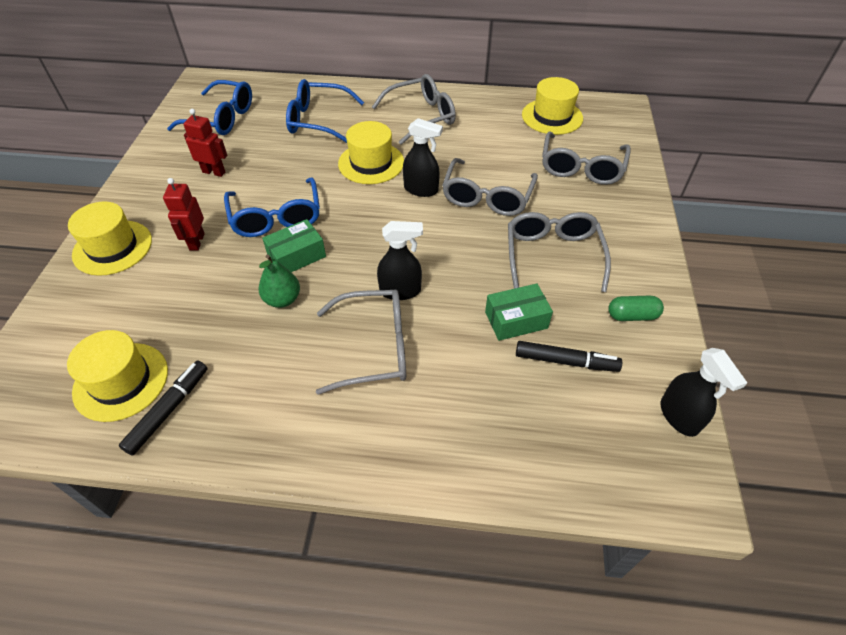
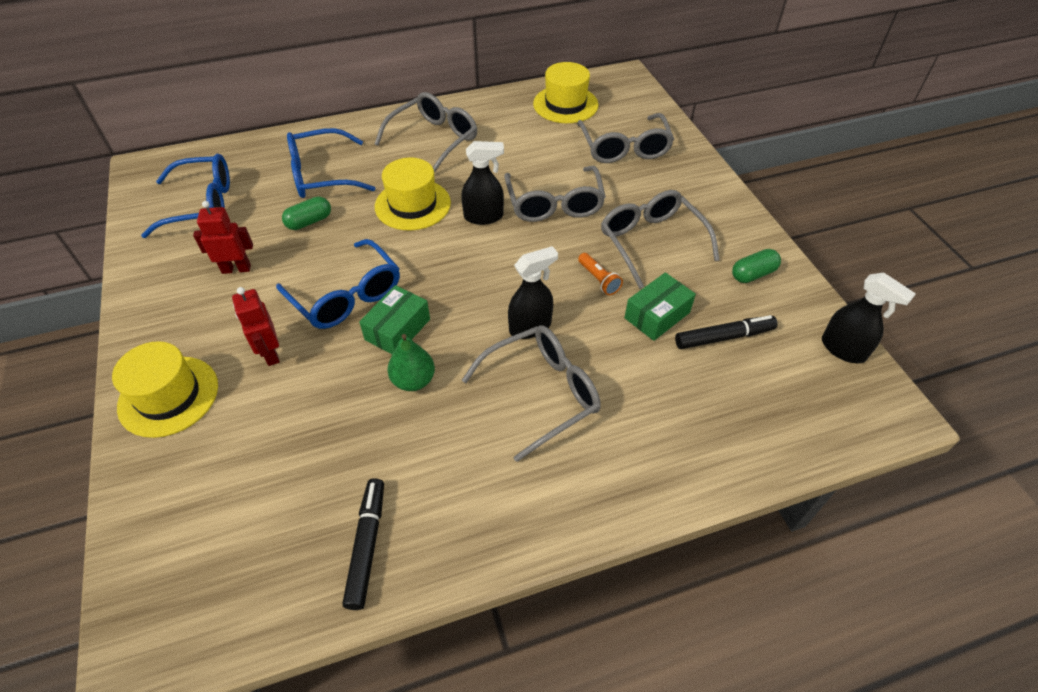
camera: 25 degrees left, 0 degrees up
(121, 381) = (288, 538): yellow hat -> none
(286, 153) = (309, 221): none -> green capsule
(484, 272) = (599, 279): none -> orange flashlight

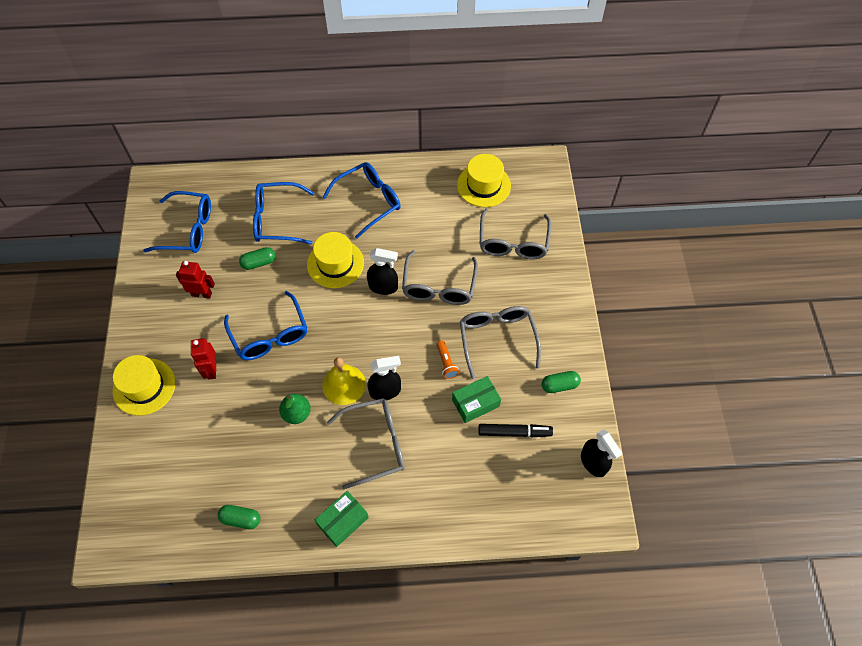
camera: 15 degrees right, 10 degrees up
(367, 545) = (241, 519): black marker -> green capsule
(397, 329) = (297, 371): green box -> green box (343, 521)
(434, 139) = (369, 201): grey glasses -> blue glasses
(470, 331) = (344, 384): none -> yellow bell

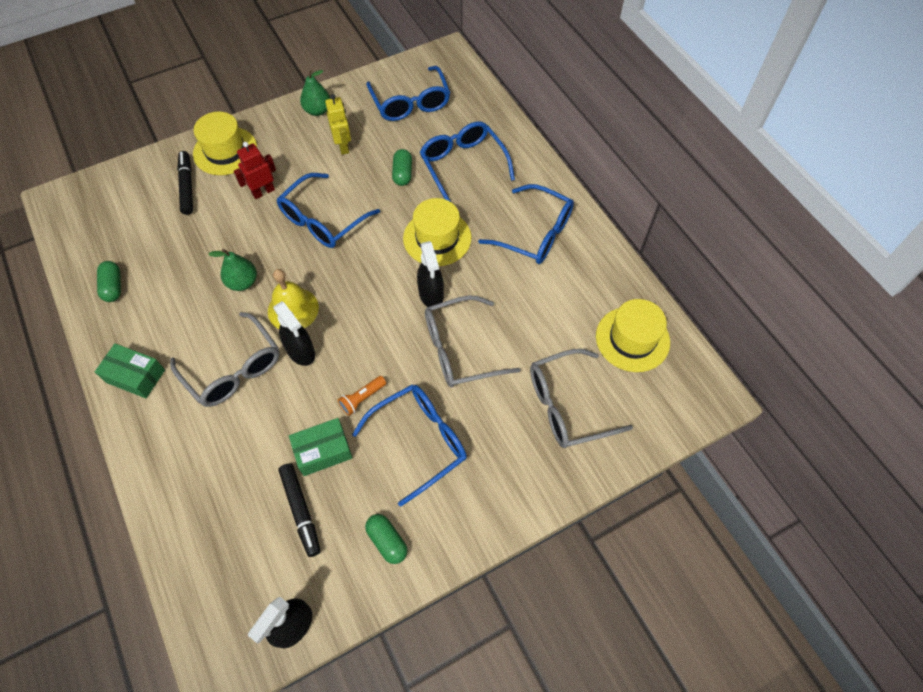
camera: 65 degrees right, 0 degrees up
(148, 299) = (317, 110): none -> green pear
(165, 429) = (187, 186): none -> black marker
(202, 294) = (343, 146): red robot -> yellow robot
(259, 263) = (402, 173): green capsule -> green capsule turned 45 degrees clockwise
(475, 403) = (323, 451): green box -> green box turned 60 degrees counterclockwise
(497, 339) = (420, 441): grey glasses -> blue glasses

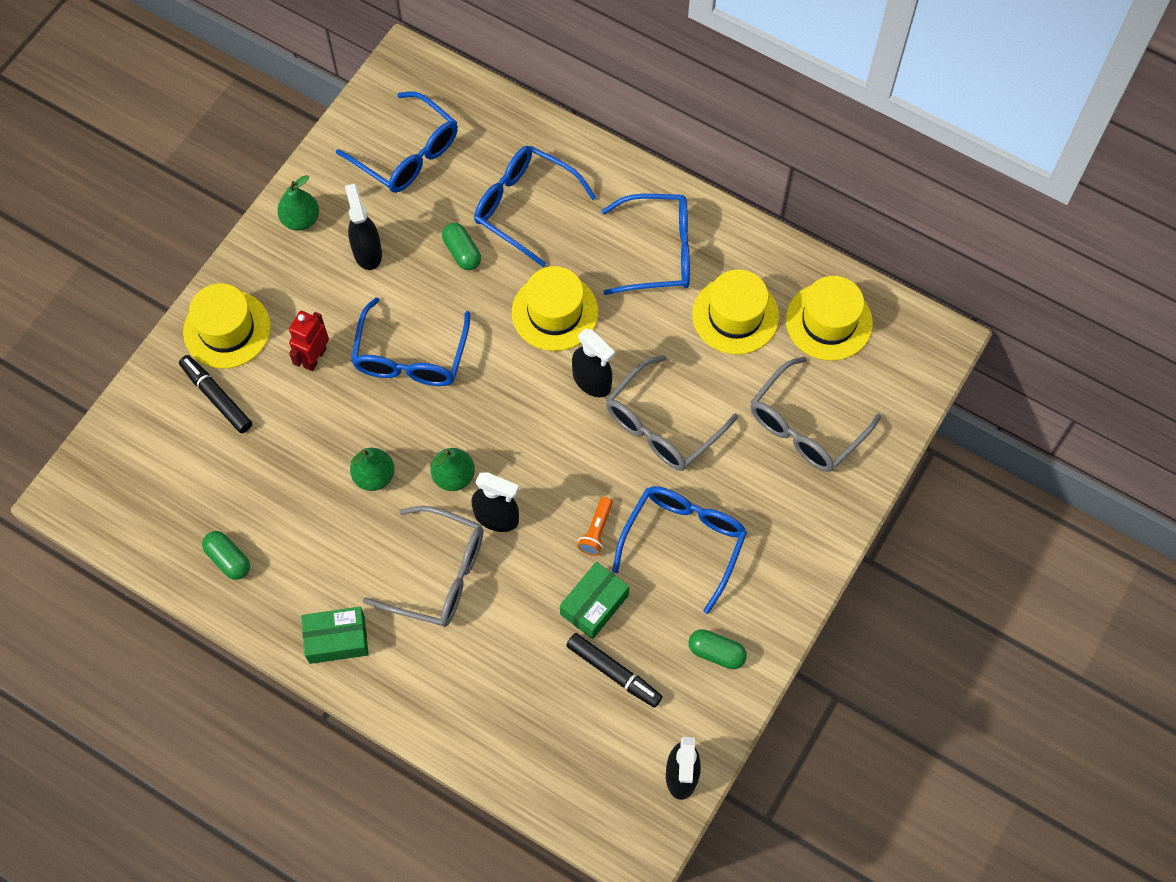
camera: 30 degrees left, 5 degrees up
(293, 309) = (454, 476): yellow bell -> green pear
(343, 146) = (367, 252): yellow robot -> black spray bottle
(563, 301) = (735, 315): none -> yellow hat

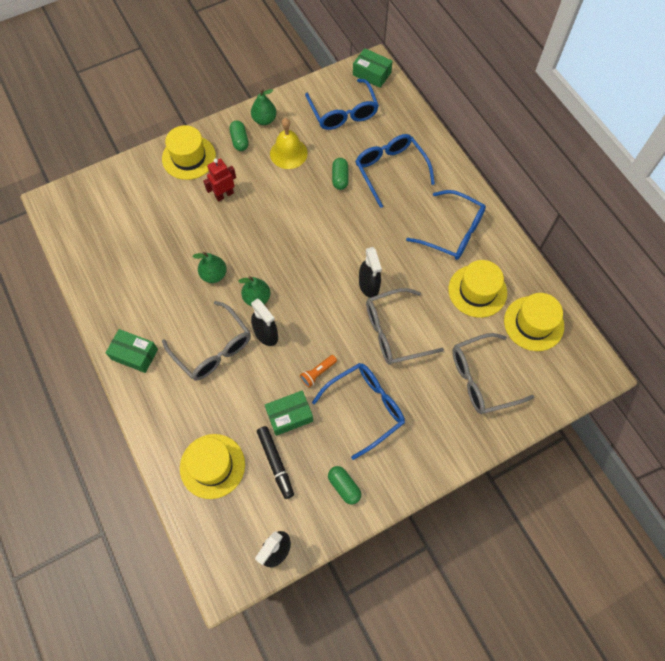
camera: 30 degrees right, 0 degrees up
(216, 397) = (160, 190): black marker -> none
(228, 559) = (108, 279): green capsule -> green capsule (239, 140)
(367, 252) = (288, 153): black spray bottle -> yellow bell
(410, 357) = (275, 220): blue glasses -> none
(412, 76) = (372, 74): none -> green box
(555, 312) = (371, 236): yellow hat -> yellow hat (212, 466)

